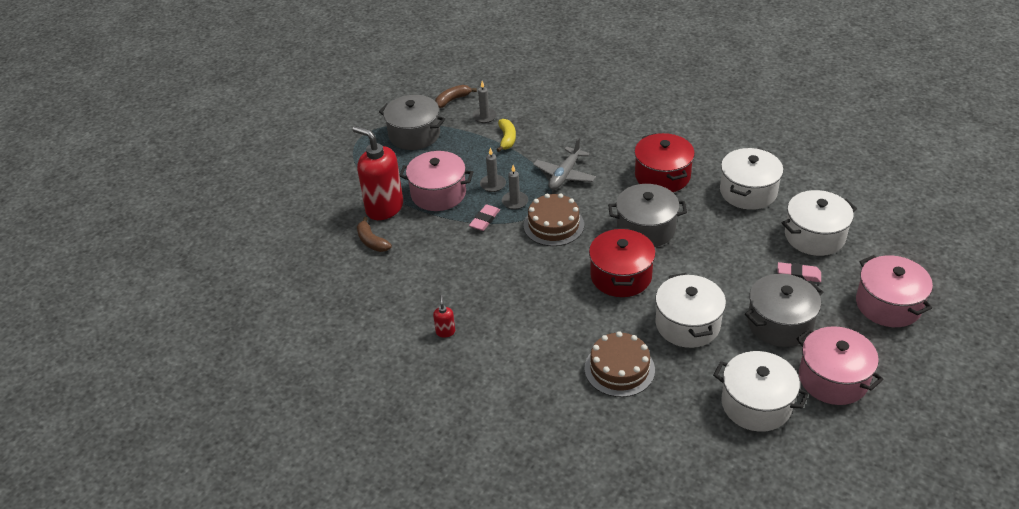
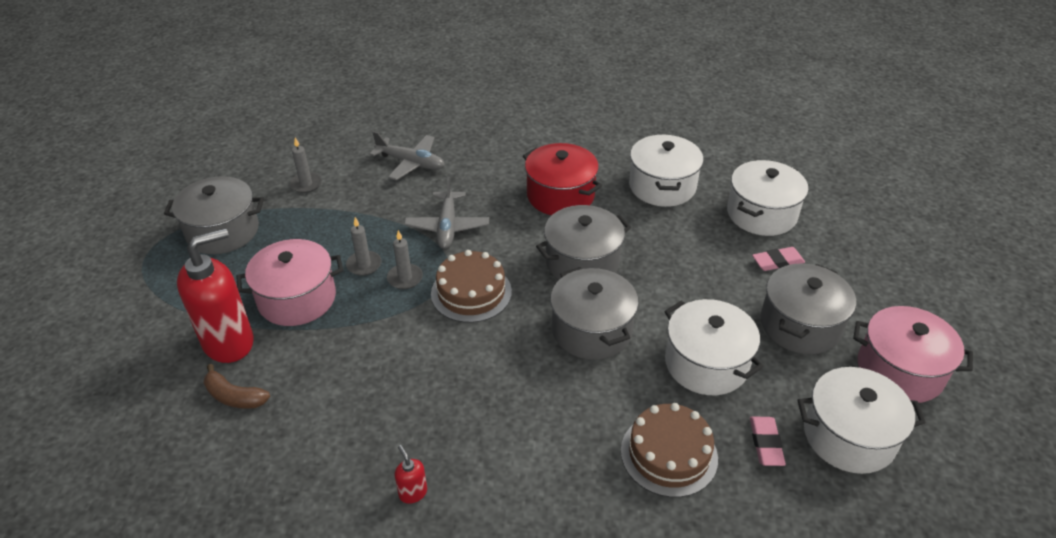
camera: 30 degrees left, 0 degrees up
(384, 208) = (229, 342): red soap dispenser -> red soap dispenser turned 135 degrees clockwise
(452, 100) = (252, 175): brown banana -> none
(484, 220) = (379, 314): pink eraser -> pink eraser (765, 443)
(507, 139) = (350, 203): yellow banana -> none
(566, 121) = (411, 163): none -> grey plane
(621, 276) = (591, 330): red pot -> grey pot
(888, 304) = (885, 265): pink pot -> none

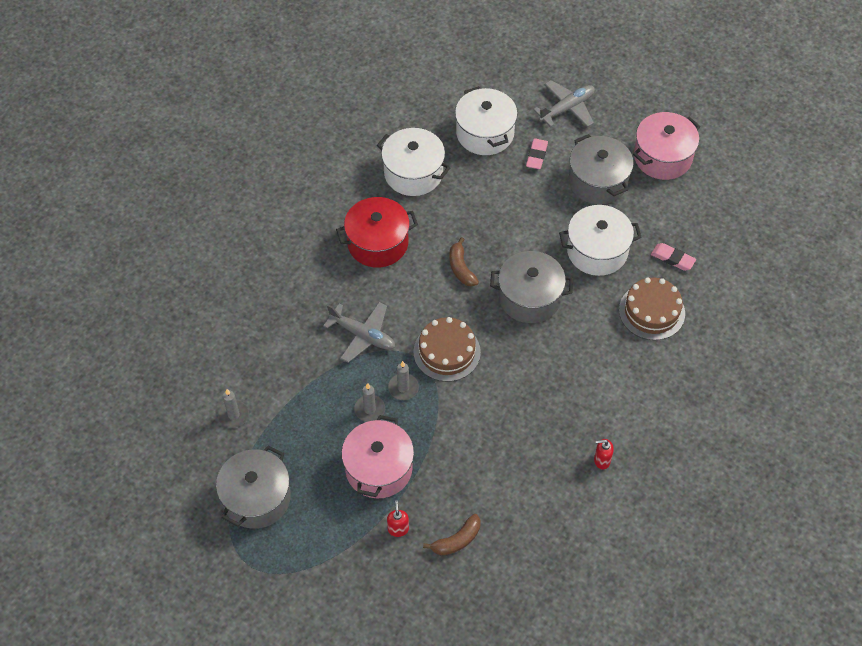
camera: 60 degrees left, 15 degrees up
(229, 342) = (398, 529): red soap dispenser -> red soap dispenser, size x0.41
(411, 163) = (260, 326): grey plane -> grey plane (567, 108)
(582, 262) = (461, 268): grey pot -> brown banana
(849, 436) = (691, 215): white pot -> none

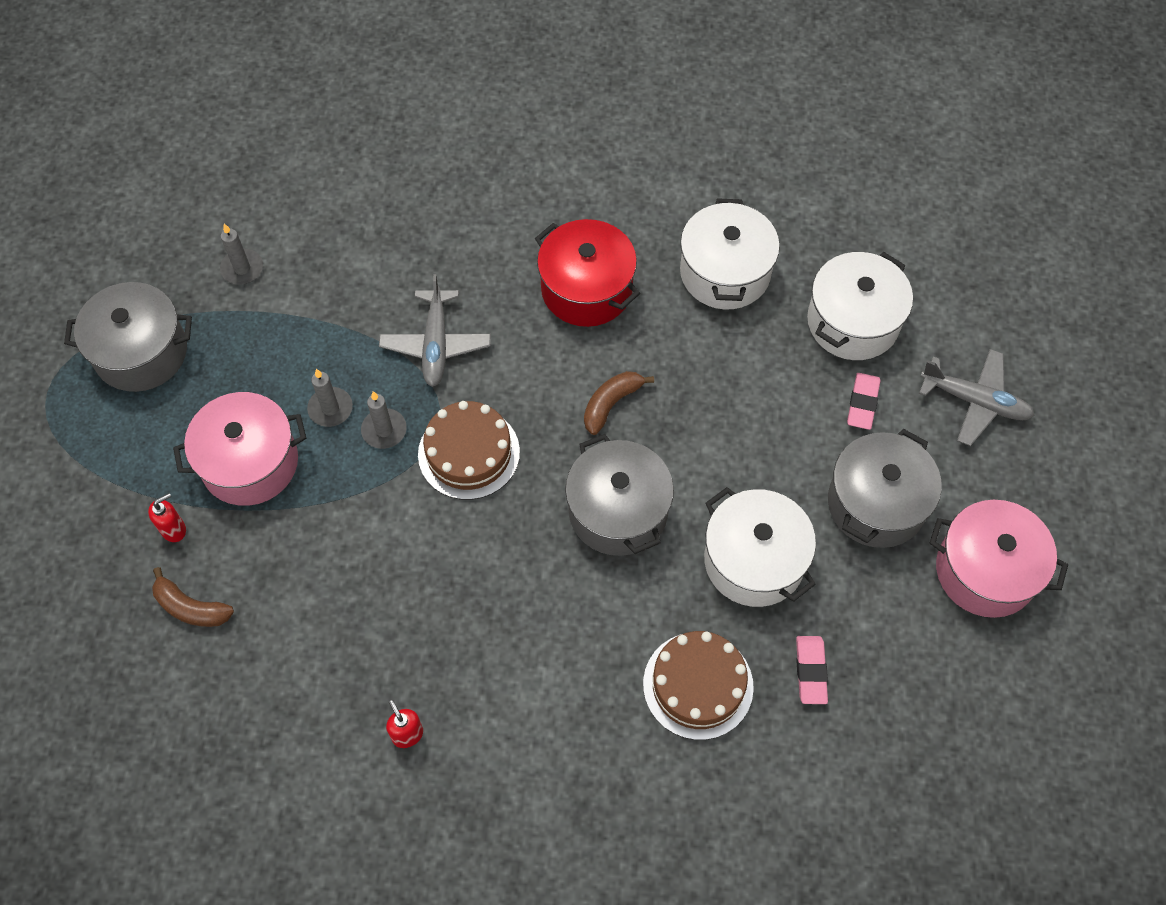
camera: 60 degrees right, 5 degrees up
(536, 156) = (862, 403): pink eraser -> pink eraser turned 60 degrees counterclockwise

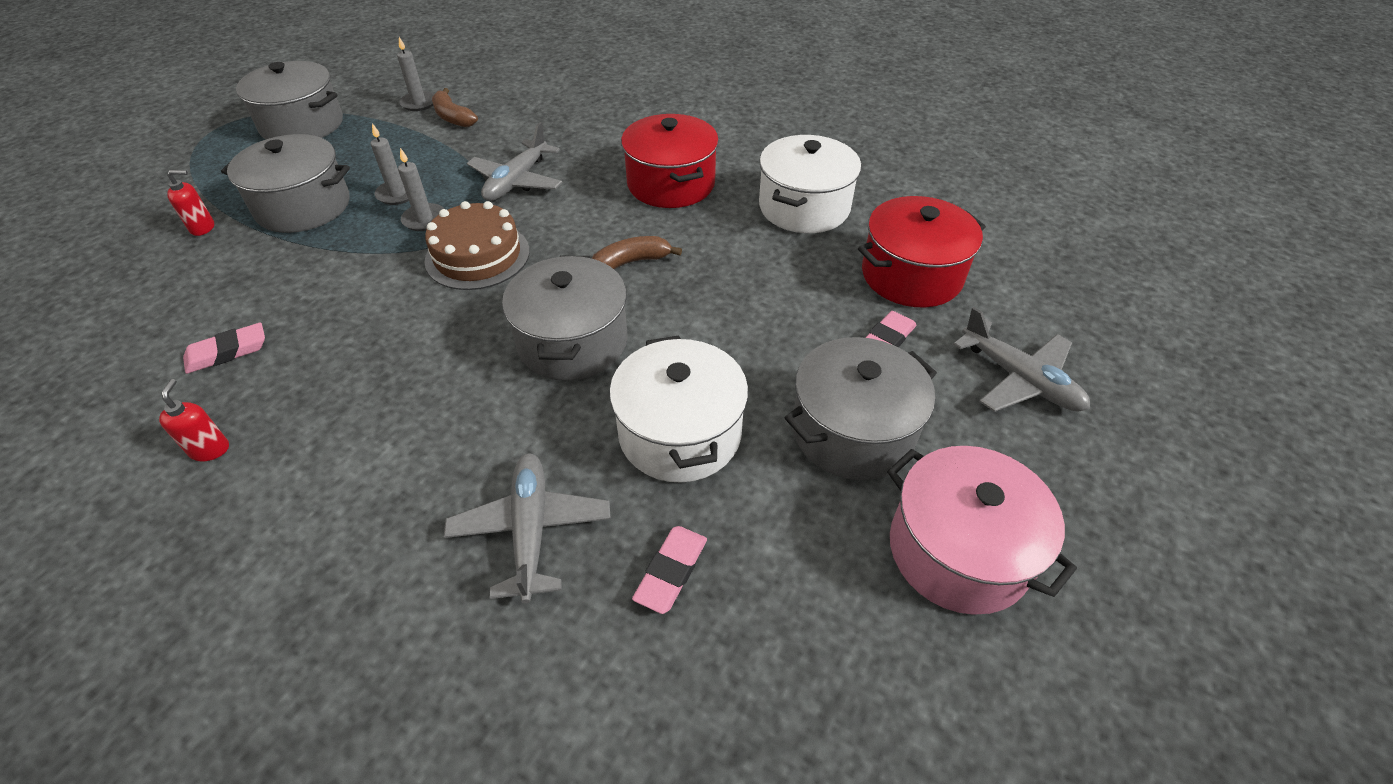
camera: 25 degrees right, 15 degrees down
(191, 607) = (154, 281): brown banana -> brown banana (453, 117)
(250, 463) = (303, 207): pink pot -> grey pot
(335, 647) = (227, 352): none -> pink eraser
(698, 685) = (531, 530): brown cake -> grey plane
(853, 322) = (911, 275): white pot -> red pot

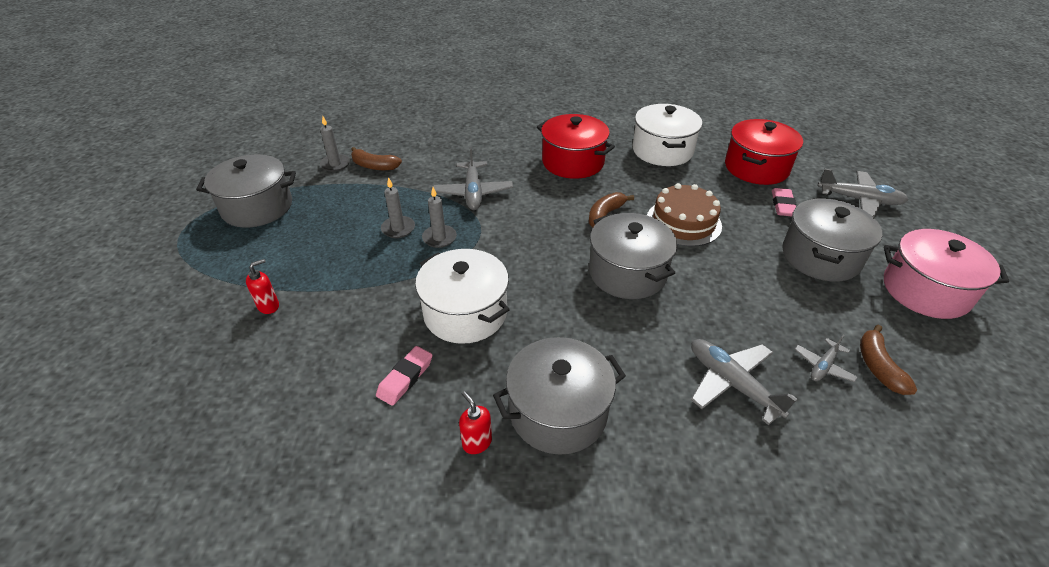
camera: 30 degrees left, 5 degrees down
(303, 207) = (335, 262): grey pot -> grey pot (558, 412)
(477, 256) = (505, 247): brown cake -> brown cake (683, 222)
(671, 571) = (823, 366): pink eraser -> grey plane
(680, 433) = (744, 296): white pot -> white pot (465, 313)
(746, 613) = (878, 366): none -> brown banana

